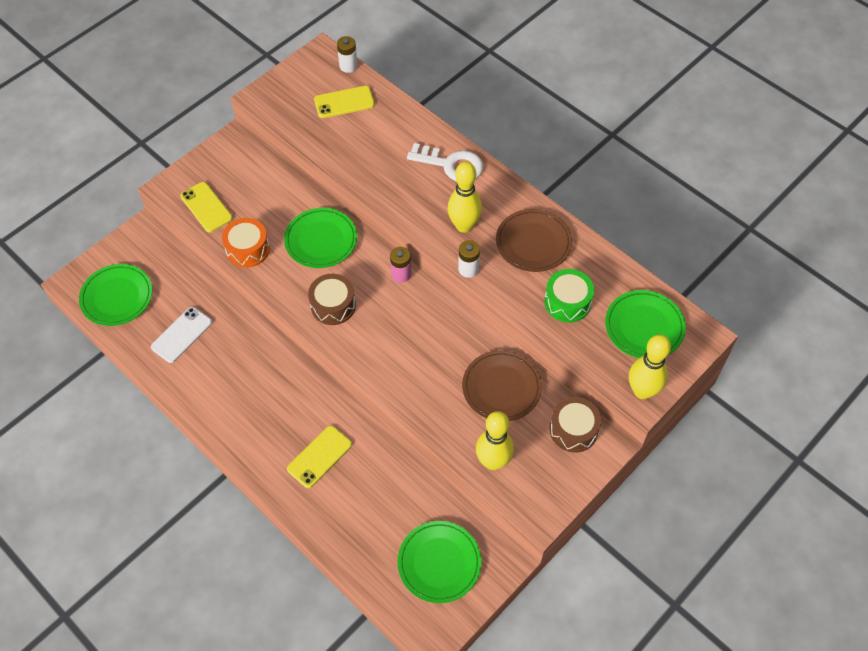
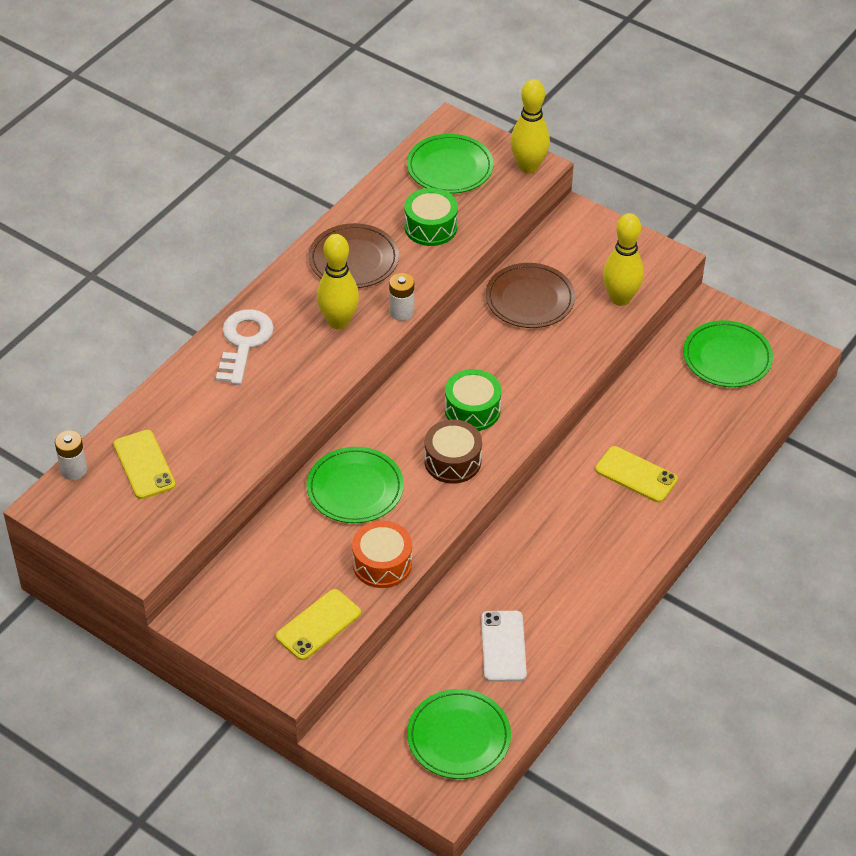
camera: 100 degrees left, 10 degrees down
(181, 335) = (503, 646): white phone -> white phone turned 60 degrees clockwise
(383, 326) = (472, 410): none -> green drum
(401, 274) = (394, 402): pink battery -> none
(573, 430) = (566, 240): brown drum -> none

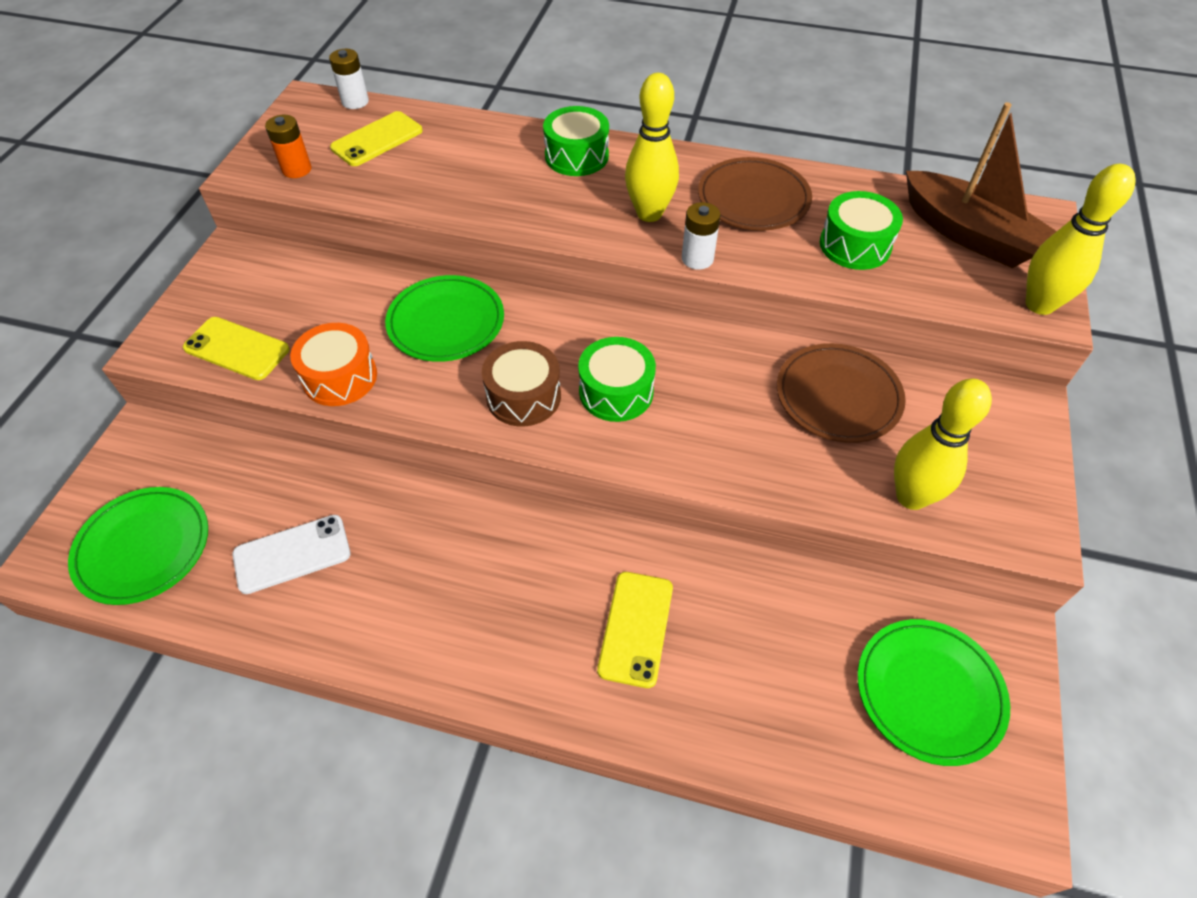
camera: 70 degrees right, 5 degrees up
(157, 526) = (297, 169): none -> orange battery
(244, 343) = (576, 156): white key -> green drum
(450, 167) = (969, 234): green plate -> brown boat

